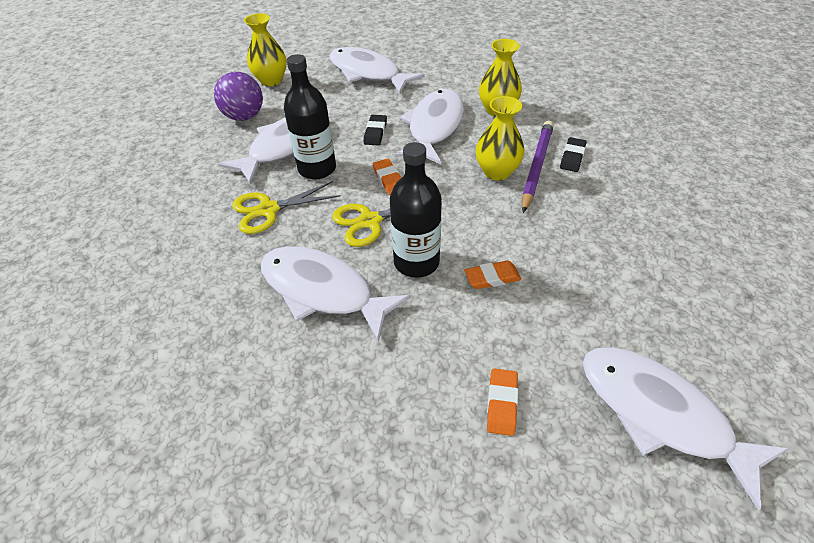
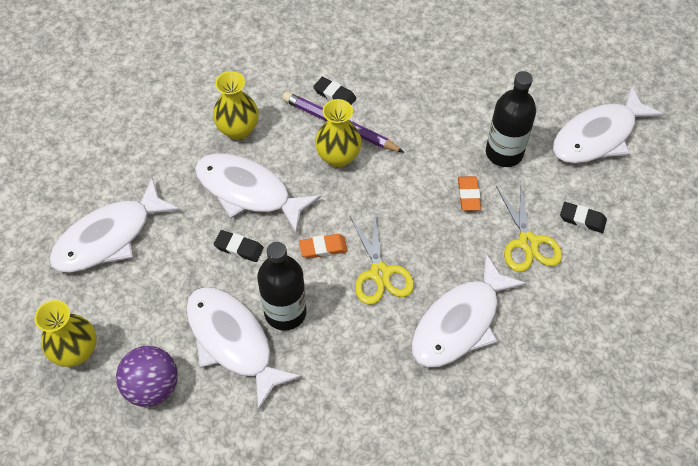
camera: 80 degrees left, 10 degrees up
(268, 210) = (340, 364): yellow scissors -> yellow scissors (527, 242)
(416, 262) = (440, 245): black bottle -> black bottle (504, 153)
(501, 403) = (582, 219): orange eraser -> black eraser

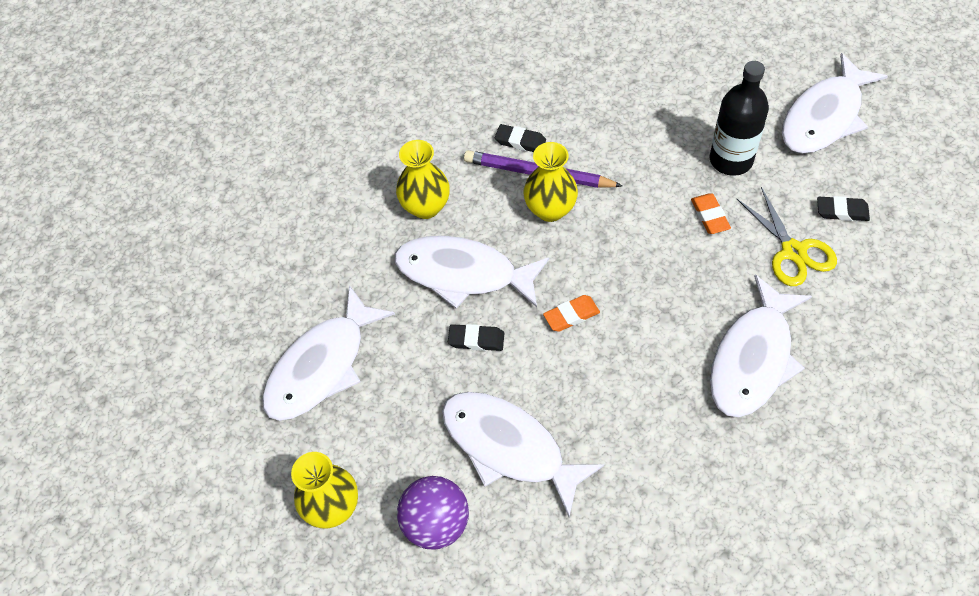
camera: 10 degrees left, 0 degrees up
(285, 312) = (556, 398): black bottle -> none
(380, 273) = (645, 327): yellow scissors -> none

